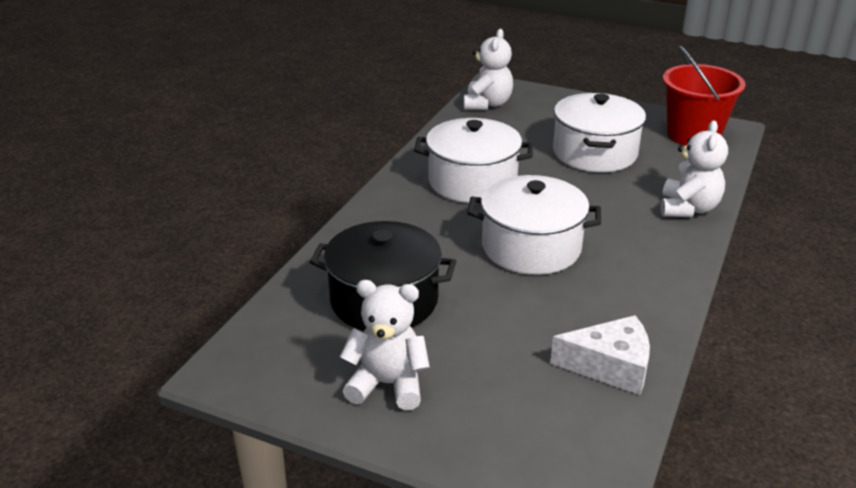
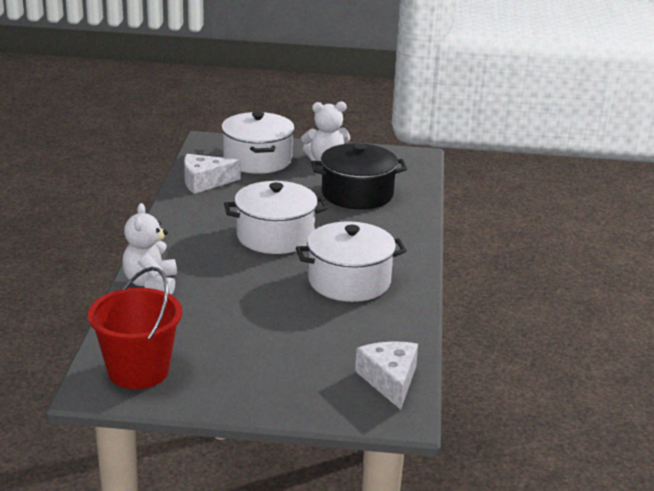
camera: 160 degrees right, 5 degrees down
(487, 104) = (389, 380): white teddy bear -> white cheese
(595, 153) = (245, 329): white pot -> white pot (257, 160)

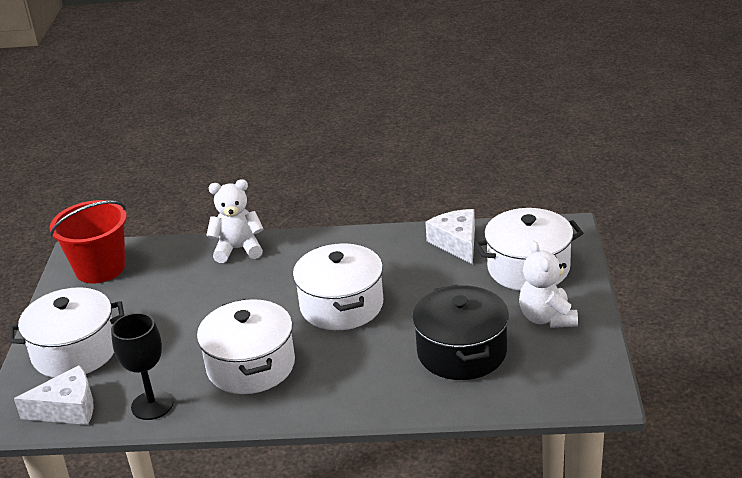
camera: 90 degrees right, 5 degrees up
(295, 381) = (75, 351): none -> white pot
(394, 331) = (152, 405): none -> black goblet

